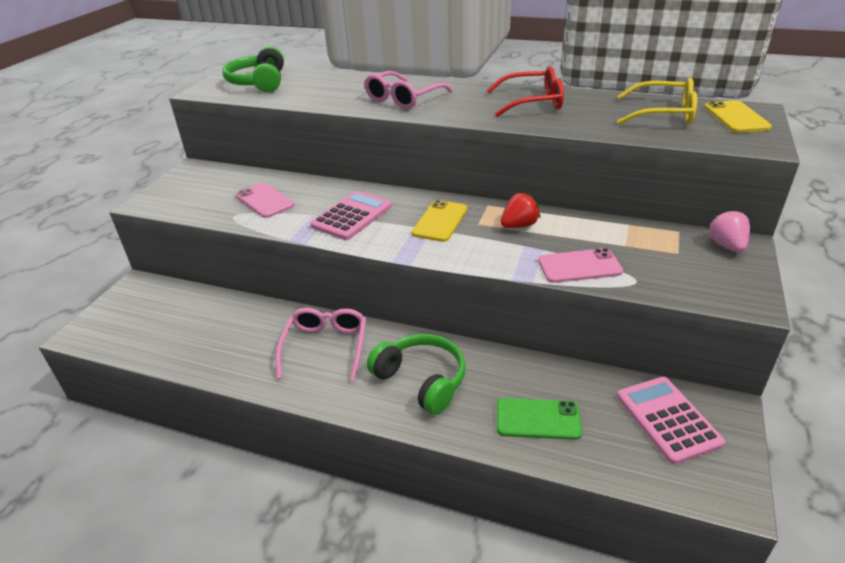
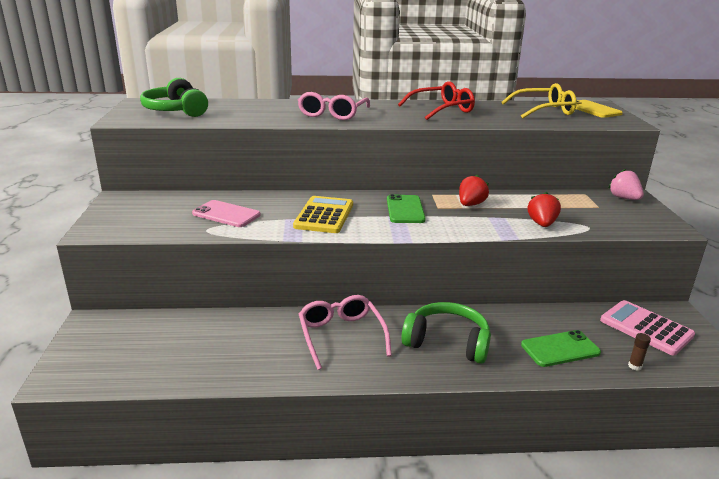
camera: 25 degrees left, 10 degrees down
(352, 216) = (324, 215): pink calculator -> yellow calculator
(440, 221) = (405, 209): yellow phone -> green phone
(579, 266) = (541, 224): pink phone -> red strawberry
(610, 464) = (634, 366): none -> brown glue stick

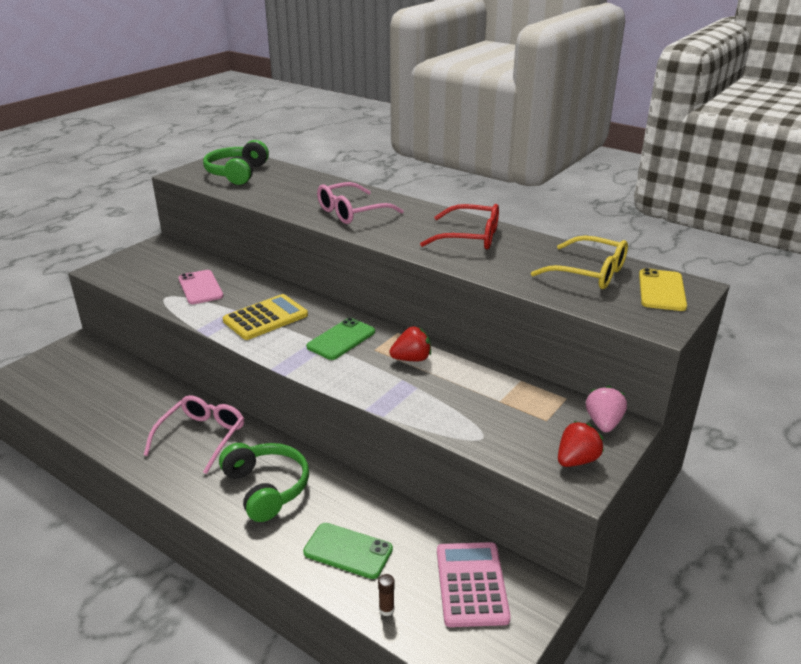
camera: 40 degrees right, 5 degrees up
(541, 224) = (438, 411): red strawberry -> red strawberry (576, 460)

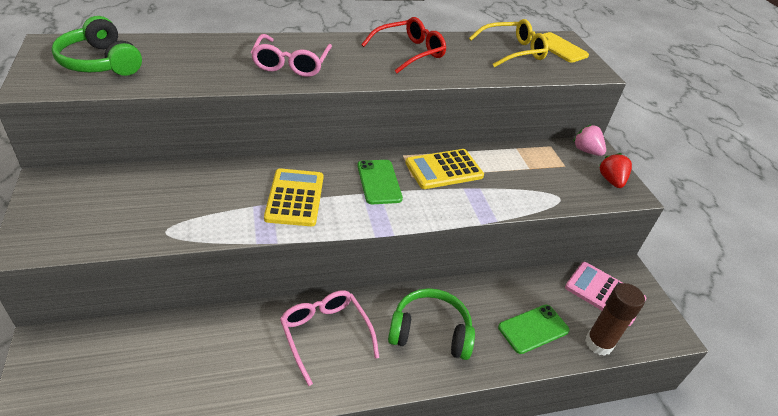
camera: 55 degrees left, 10 degrees up
(200, 287) = (184, 203): pink phone -> none
(386, 609) = (598, 343): brown glue stick -> brown glue stick, size x2.35
(411, 359) = (444, 169): red strawberry -> yellow calculator

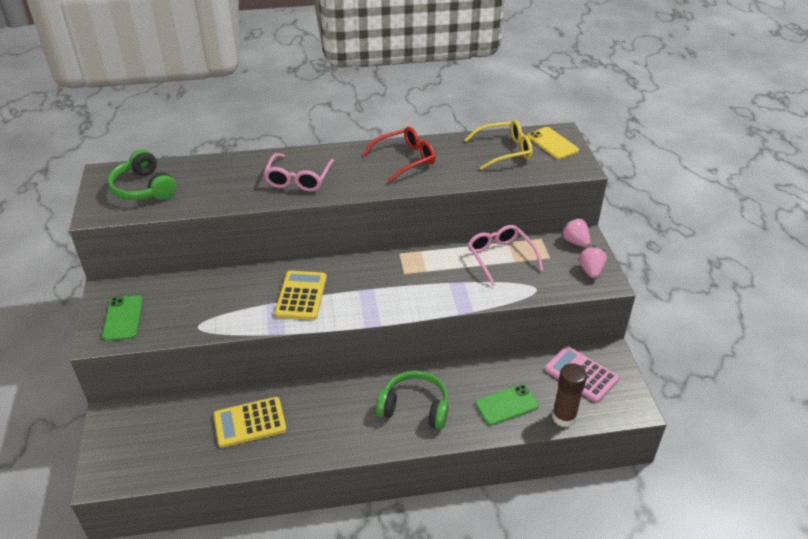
camera: 10 degrees right, 0 degrees up
(325, 335) = (326, 409): pink glasses -> pink glasses (501, 258)
(379, 182) = (374, 279): green phone -> green phone (123, 318)
(444, 169) = (434, 266): yellow calculator -> yellow calculator (250, 422)
(611, 181) = (591, 271): red strawberry -> pink strawberry

